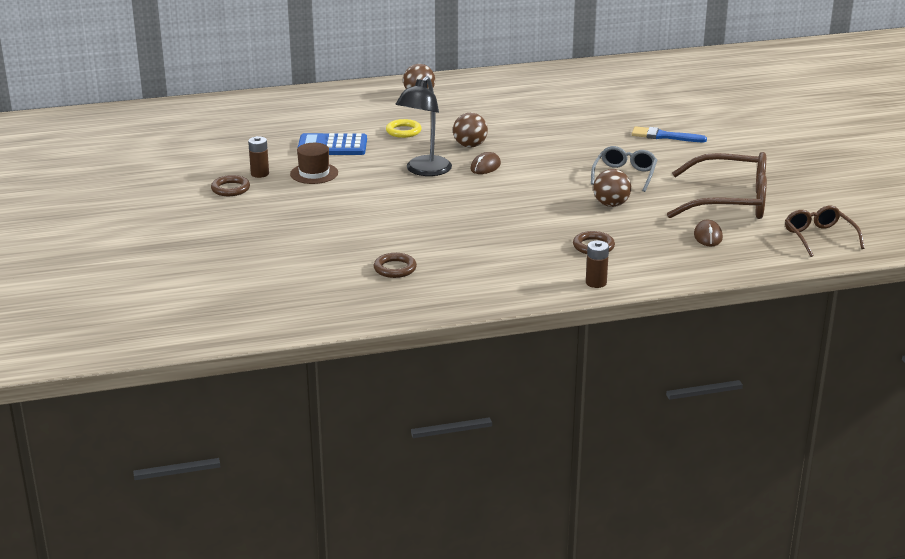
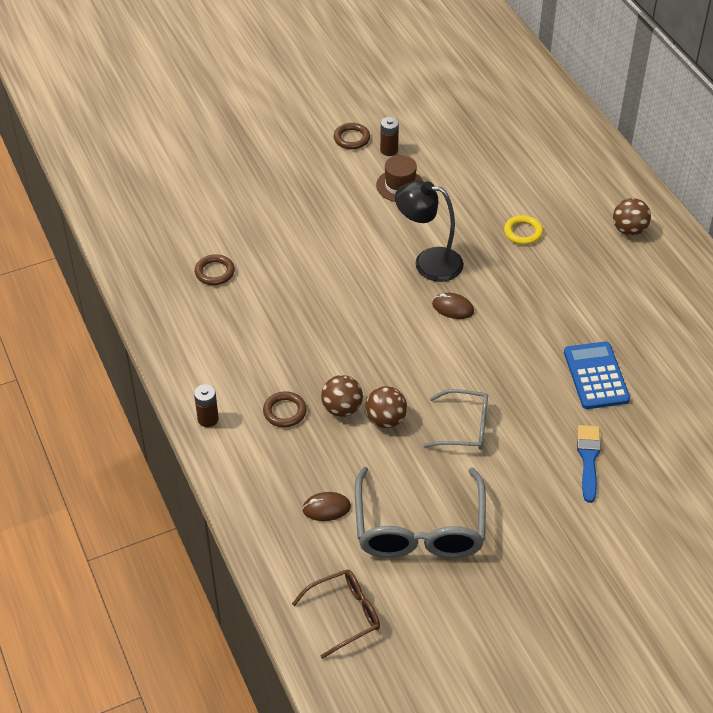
camera: 80 degrees right, 20 degrees up
(332, 146) = (468, 187): blue calculator -> blue calculator (596, 376)
(470, 146) = (503, 289): brown ball -> brown ball (342, 408)
(730, 202) = (419, 528): brown glasses -> grey glasses

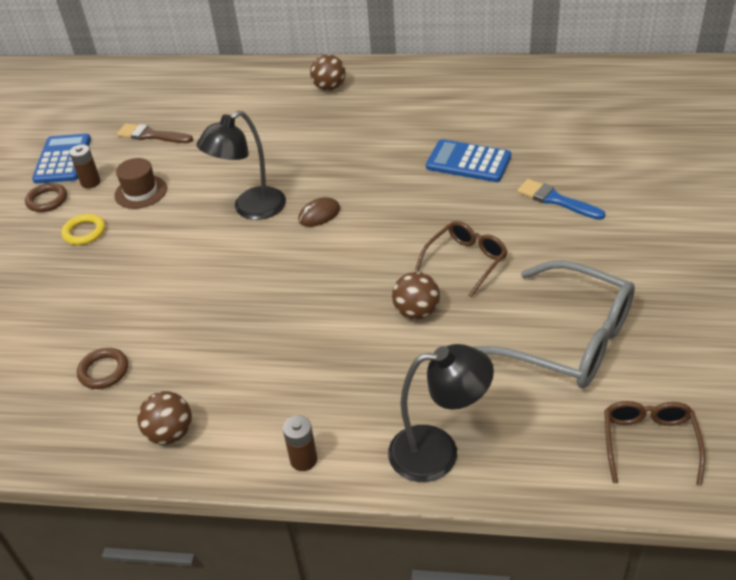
camera: 55 degrees left, 5 degrees down
(259, 490) = (438, 452): none -> black lamp
(284, 412) = (346, 387): brown ring -> none
(326, 508) = (499, 402): brown mouse -> none
(342, 408) = (377, 339): brown ball -> brown ball (170, 433)
(402, 118) = (62, 159): none -> blue calculator
(464, 427) = (466, 261): grey glasses -> brown glasses
(471, 151) = (151, 135): none -> brown brush
(523, 232) = (274, 142): yellow ring -> yellow ring (84, 232)

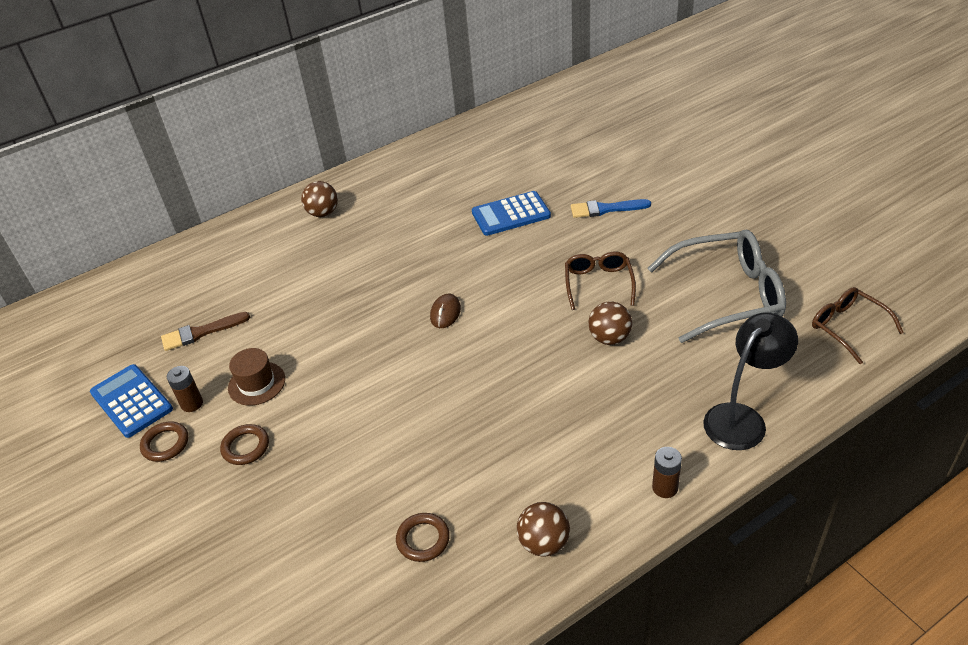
camera: 40 degrees left, 0 degrees up
(84, 232) = (245, 447): yellow ring -> brown ring
(251, 209) = (381, 341): black lamp -> none

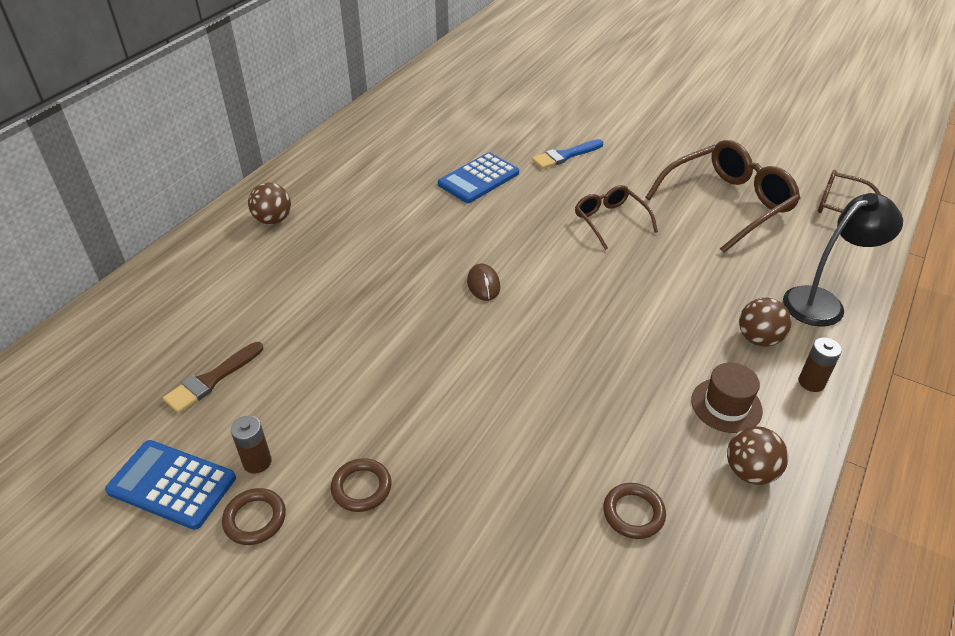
camera: 30 degrees left, 0 degrees up
(256, 383) = (324, 414): brown hat -> brown hat (726, 405)
(609, 338) = (658, 266): brown ball -> brown ball (758, 339)
(727, 295) = (727, 204): grey glasses -> brown glasses
(742, 418) = (823, 302): black lamp -> black lamp turned 45 degrees clockwise

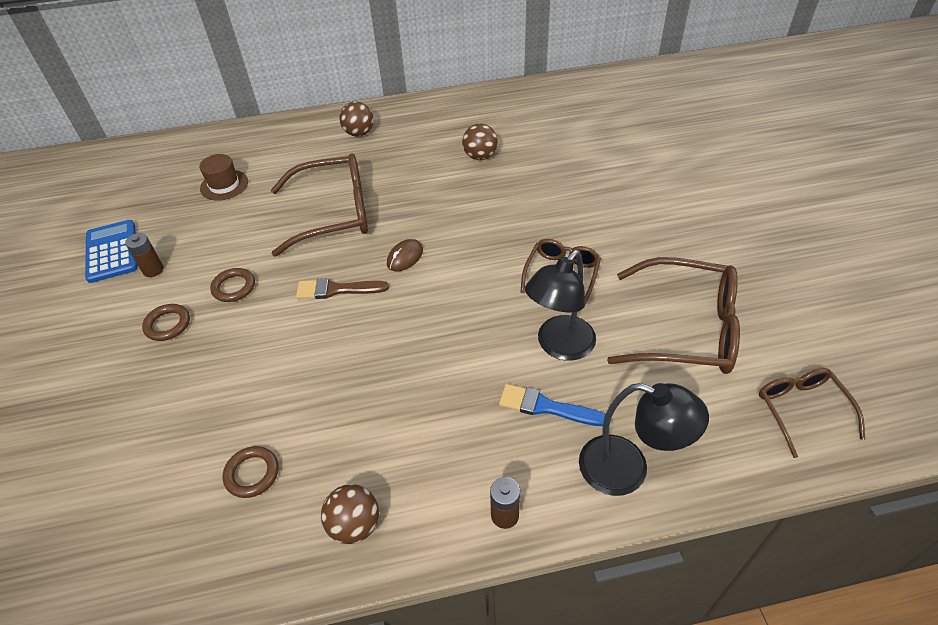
camera: 50 degrees right, 5 degrees up
(212, 380) = (200, 209): brown brush -> brown brush (337, 290)
(255, 519) = (111, 298): brown ring -> brown ring (234, 287)
(364, 294) = (334, 213): none -> brown glasses
(478, 179) = (519, 181): blue calculator -> none
(565, 156) = (611, 202): blue brush -> blue brush (546, 407)
(681, 265) = (559, 346): none -> black lamp
(726, 405) = (416, 469): brown hat -> brown hat (224, 185)
(758, 339) = (522, 448): brown ball -> brown ball (480, 156)

